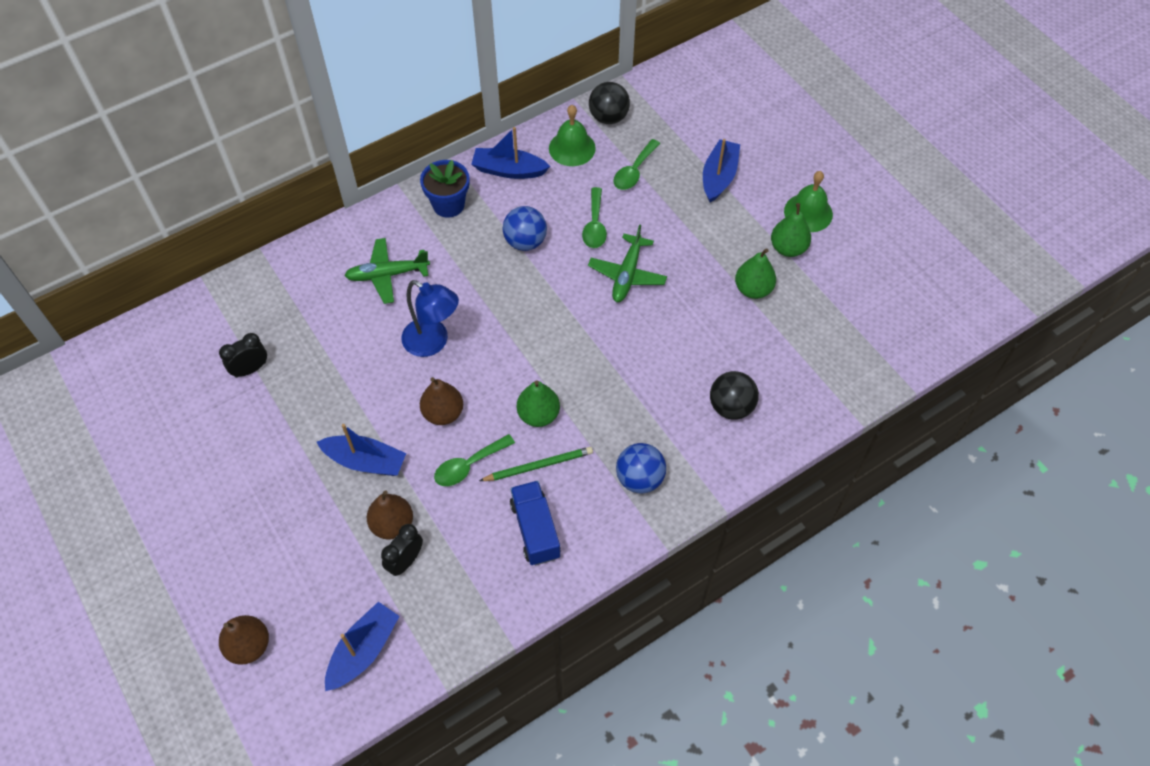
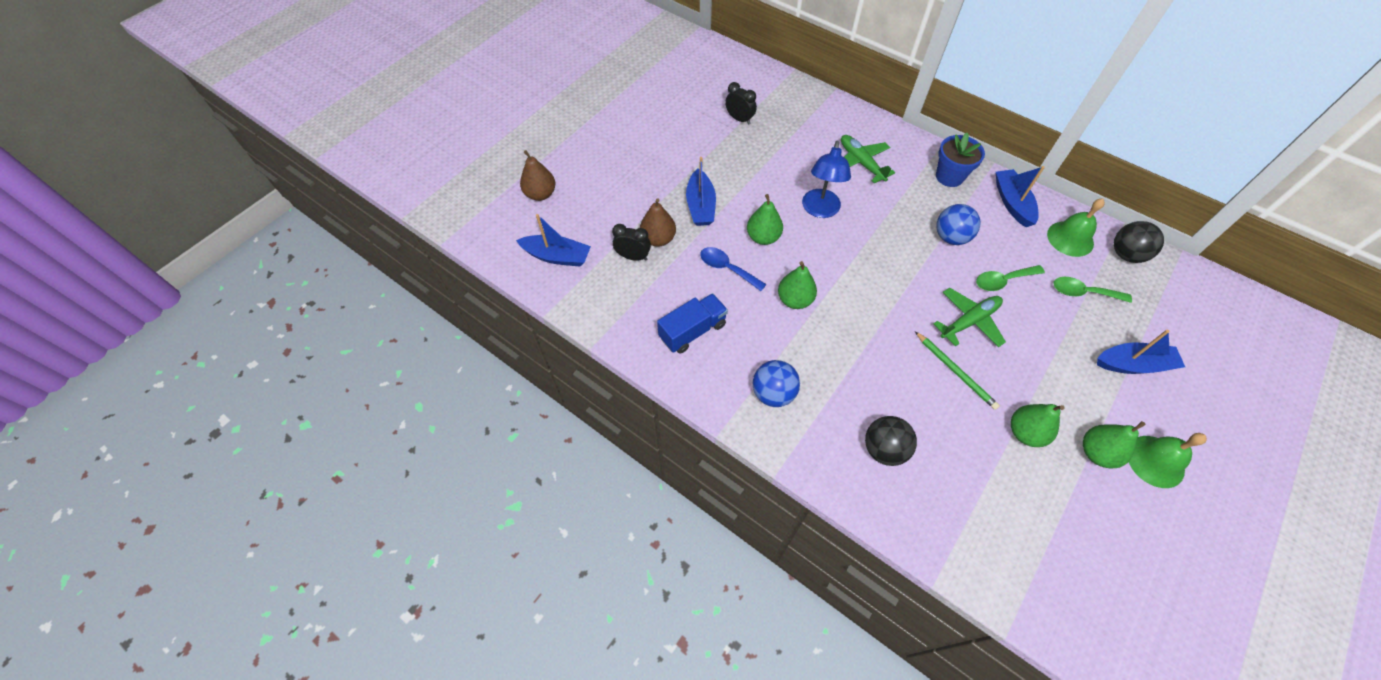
camera: 70 degrees right, 0 degrees up
(443, 413) = (763, 237): brown pear -> green pear
(468, 465) = (727, 268): green spoon -> blue spoon
(539, 465) = (749, 315): green pencil -> green pencil (955, 371)
(627, 274) = (969, 321): green plane -> green plane turned 150 degrees clockwise

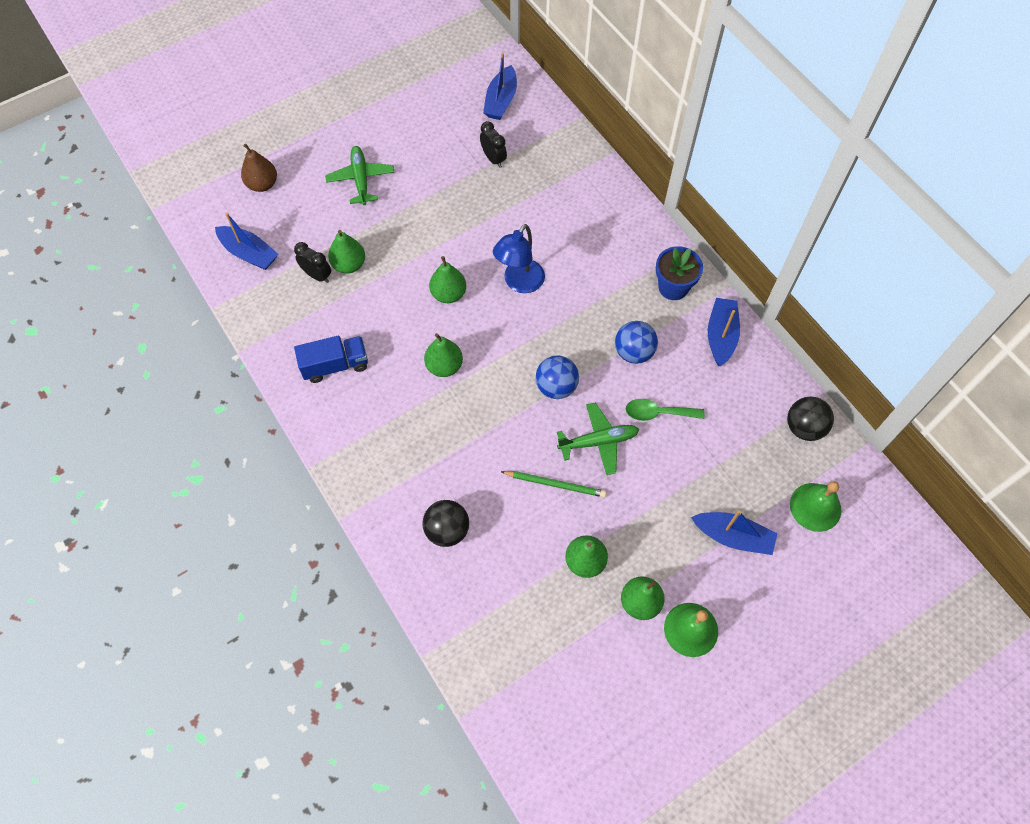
camera: 20 degrees right, 5 degrees up
(658, 239) = (349, 264): brown pear -> green pear
(700, 206) = (406, 242): blue boat -> blue boat (501, 101)
(727, 268) = (398, 315): blue spoon -> none
(773, 393) = (377, 447): blue ball -> blue ball (556, 387)
(861, 163) = (590, 244): green plane -> green plane (361, 179)
(955, 371) = (555, 484): green pencil -> green pencil turned 60 degrees counterclockwise
(1070, 238) = (756, 392): green bell -> green bell (815, 507)
(1083, 292) = (731, 451): green spoon -> none

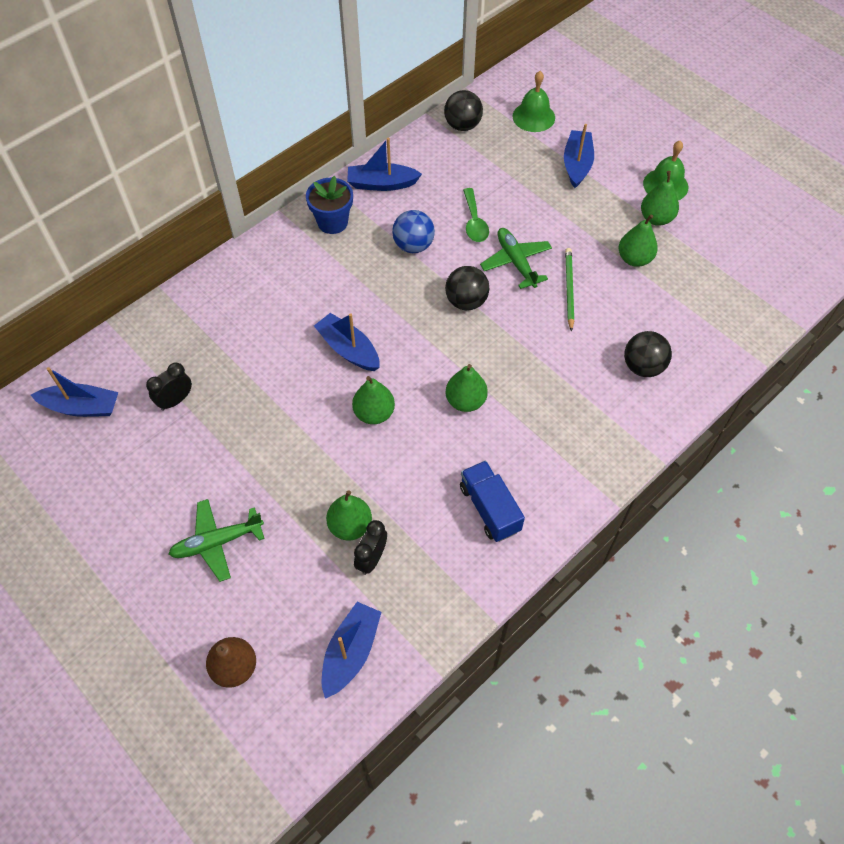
camera: 100 degrees left, 5 degrees down
(519, 283) = (348, 349): blue lamp -> blue boat
(556, 387) = (466, 301): blue ball -> black ball

